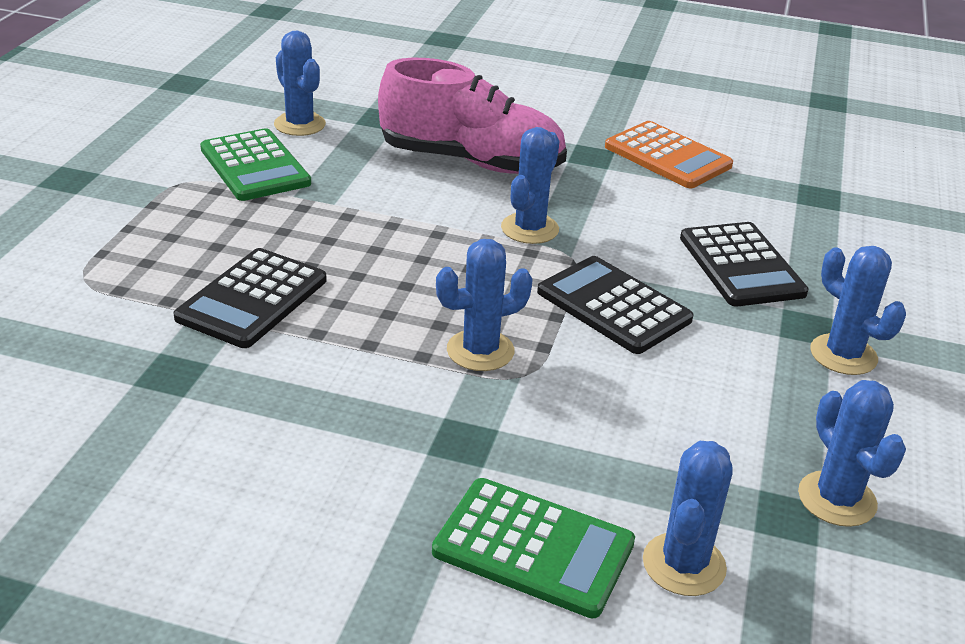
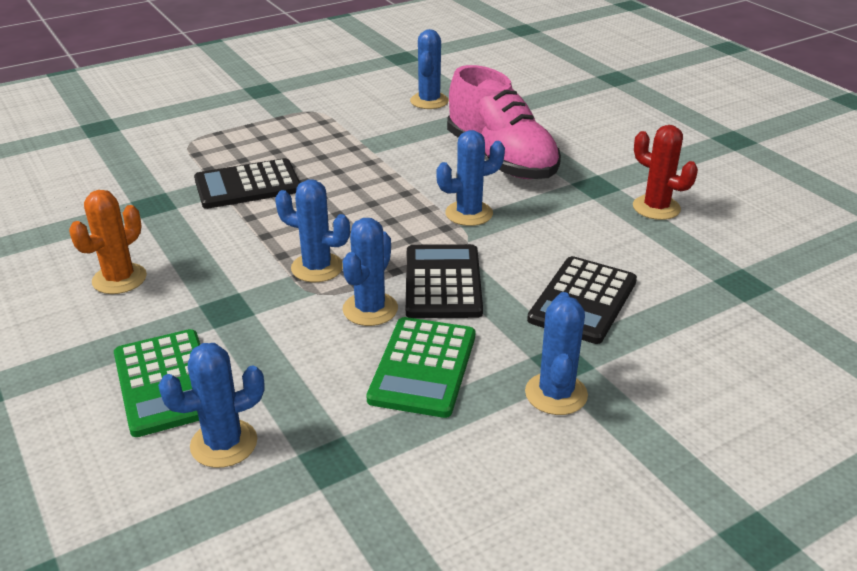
camera: 45 degrees right, 0 degrees up
(255, 166) = (364, 116): green calculator -> green calculator (423, 367)
(287, 476) = (119, 279): none -> orange cactus
(667, 156) = (656, 208): orange calculator -> red cactus
(837, 499) = (381, 473): blue cactus -> blue cactus (370, 309)

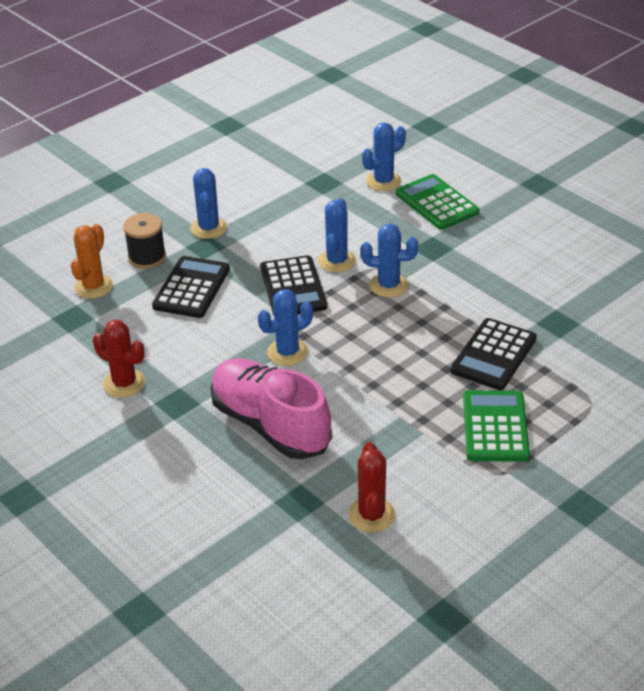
camera: 170 degrees right, 5 degrees up
(119, 279) = (522, 257): orange cactus -> orange cactus (93, 287)
(247, 185) = (493, 355): black calculator -> black calculator turned 150 degrees clockwise
(423, 367) = (290, 231): green calculator -> green calculator (495, 427)
(429, 101) = (371, 515): blue cactus -> red cactus
(655, 356) = (147, 257): none -> black spool

